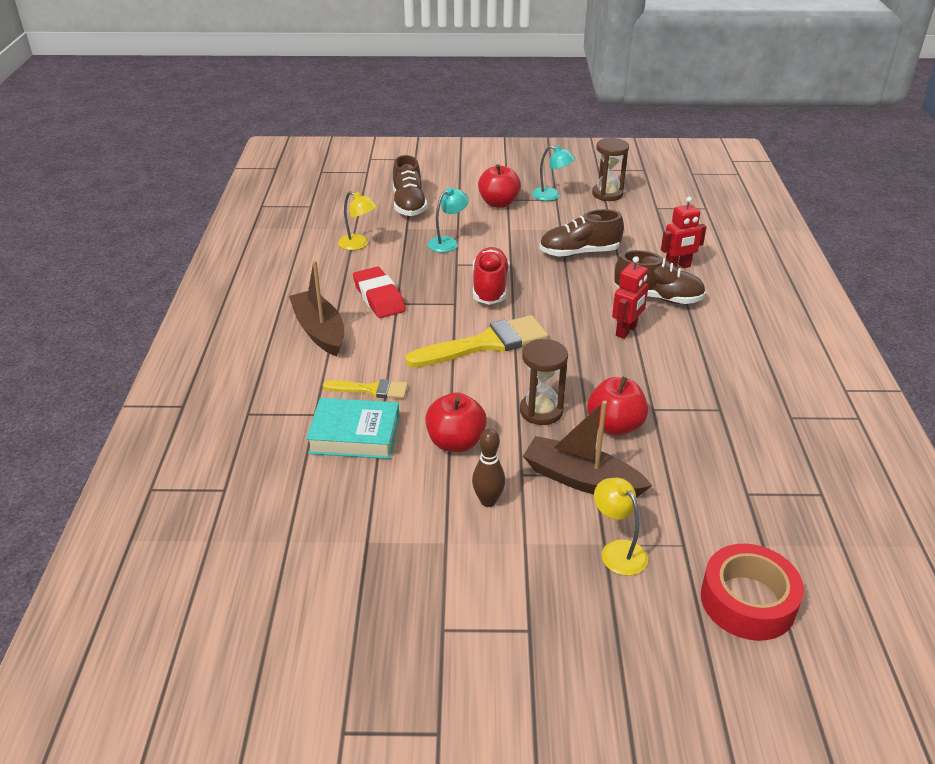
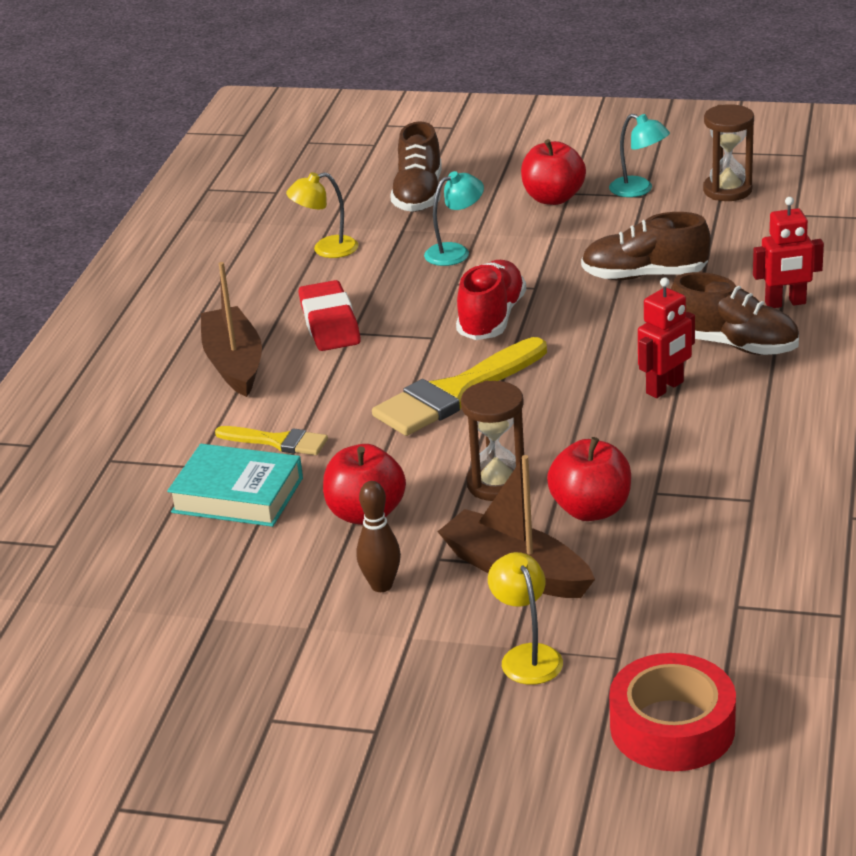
camera: 15 degrees right, 5 degrees down
(358, 244) = (326, 249): yellow lamp -> yellow lamp turned 120 degrees clockwise
(485, 343) = (455, 393): yellow brush -> yellow brush turned 150 degrees clockwise

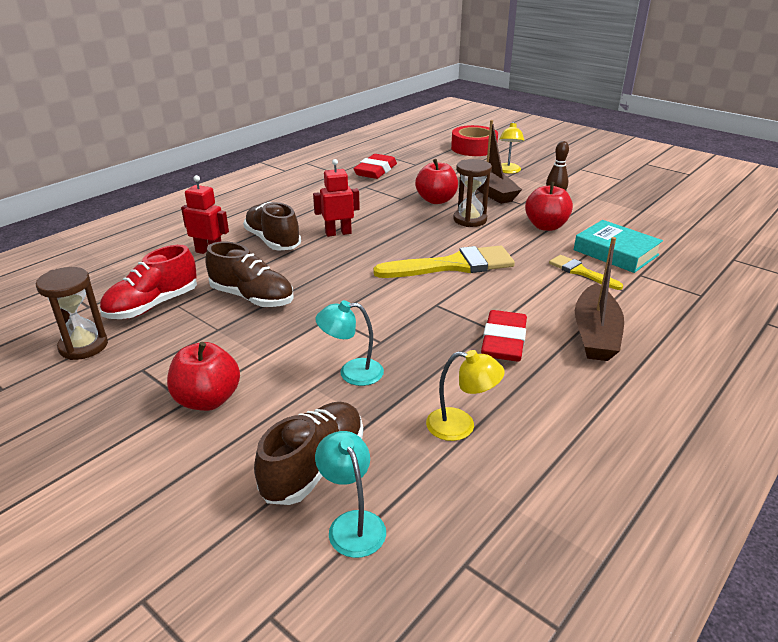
camera: 155 degrees left, 0 degrees up
(491, 318) = (385, 303): red shoe -> red shoe (153, 305)
(639, 190) = (135, 377): turquoise lamp -> turquoise lamp (352, 524)
(787, 550) = (375, 171): none -> red eraser

